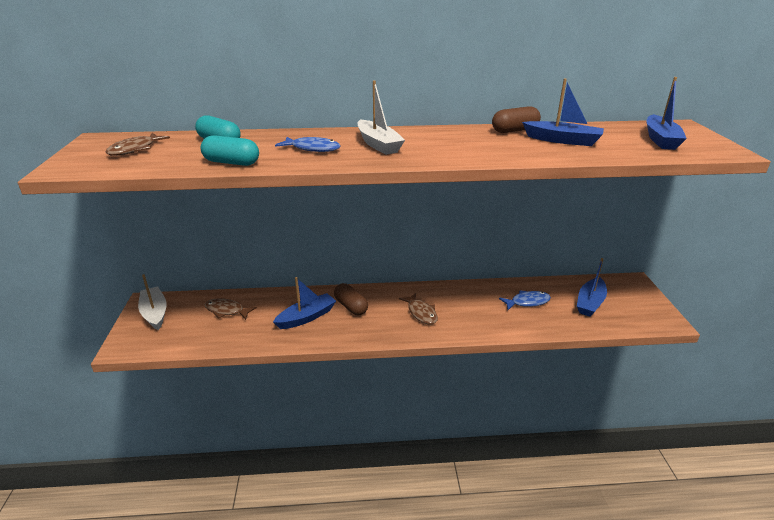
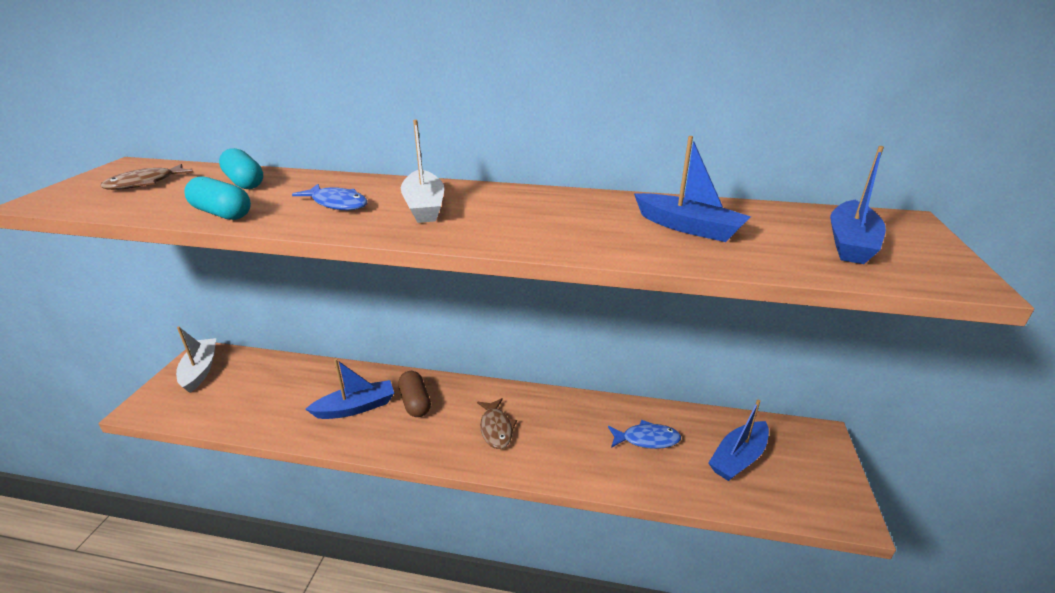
camera: 15 degrees right, 0 degrees up
(227, 311) = (274, 381): brown fish -> none
(514, 130) = (630, 203): brown capsule -> none

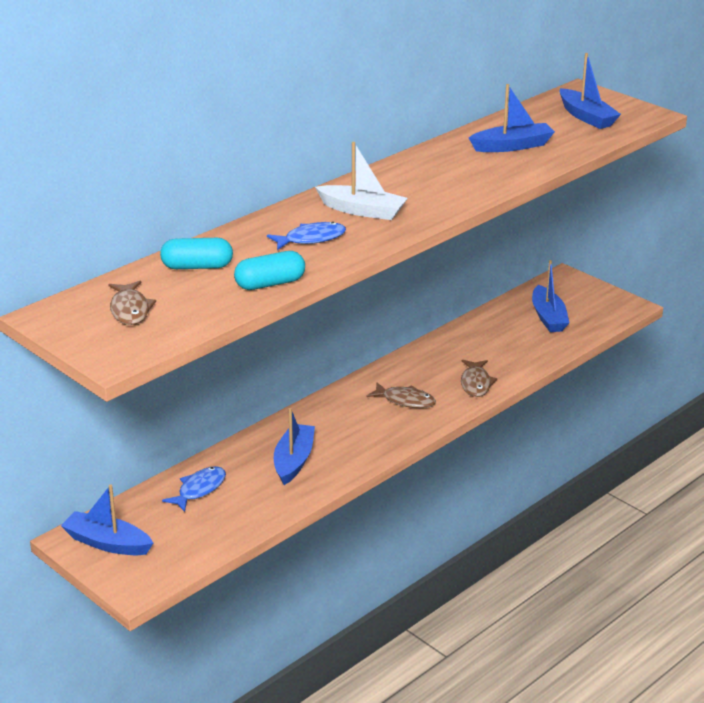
camera: 55 degrees left, 0 degrees up
(200, 370) = (107, 543): white boat -> blue boat
(415, 402) = (324, 429): brown capsule -> none
(567, 461) = (476, 383): none -> brown fish
(647, 439) = (492, 342): blue fish -> blue fish (199, 489)

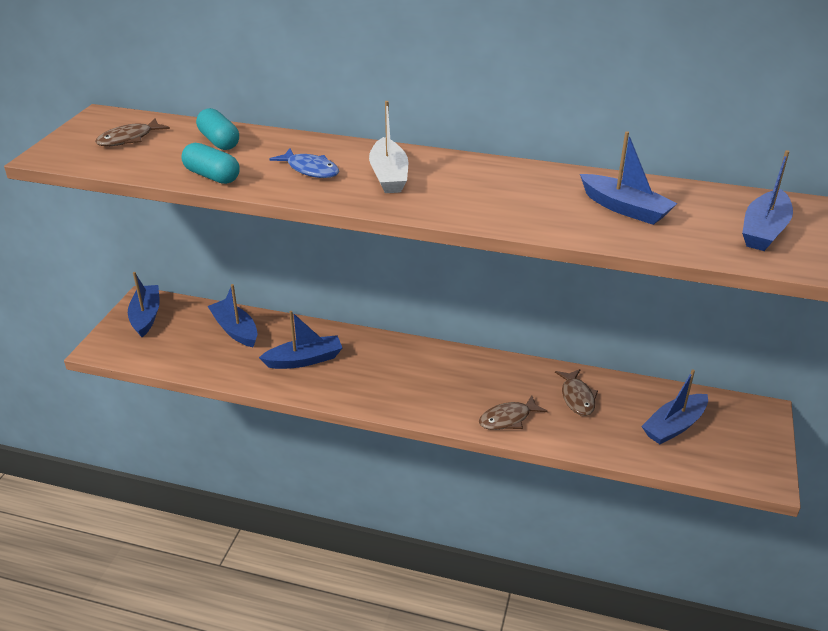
camera: 60 degrees right, 5 degrees up
(199, 489) = (235, 330): blue fish -> blue boat
(405, 401) = (441, 387): brown fish -> brown fish (577, 397)

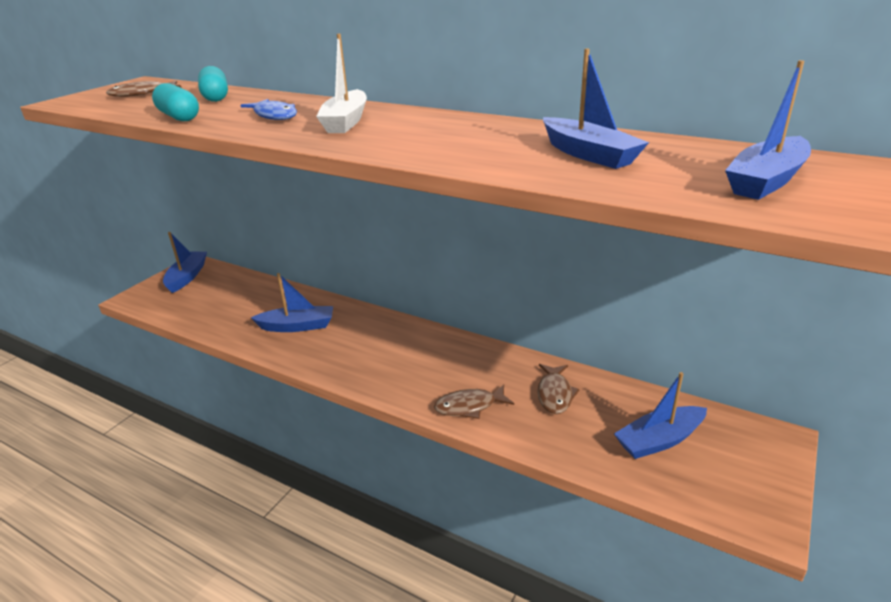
camera: 15 degrees right, 5 degrees down
(235, 330) = (253, 295): blue boat -> none

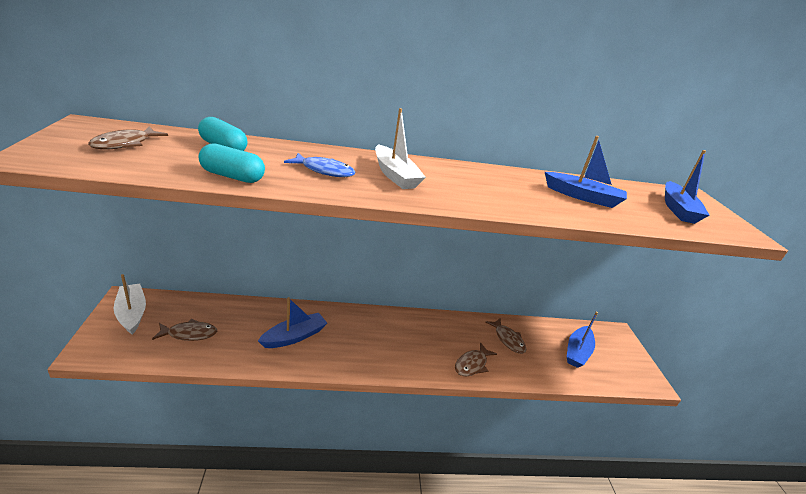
camera: 40 degrees left, 0 degrees up
(187, 277) = (132, 313): blue boat -> white boat
(212, 302) = (189, 334): none -> brown fish

